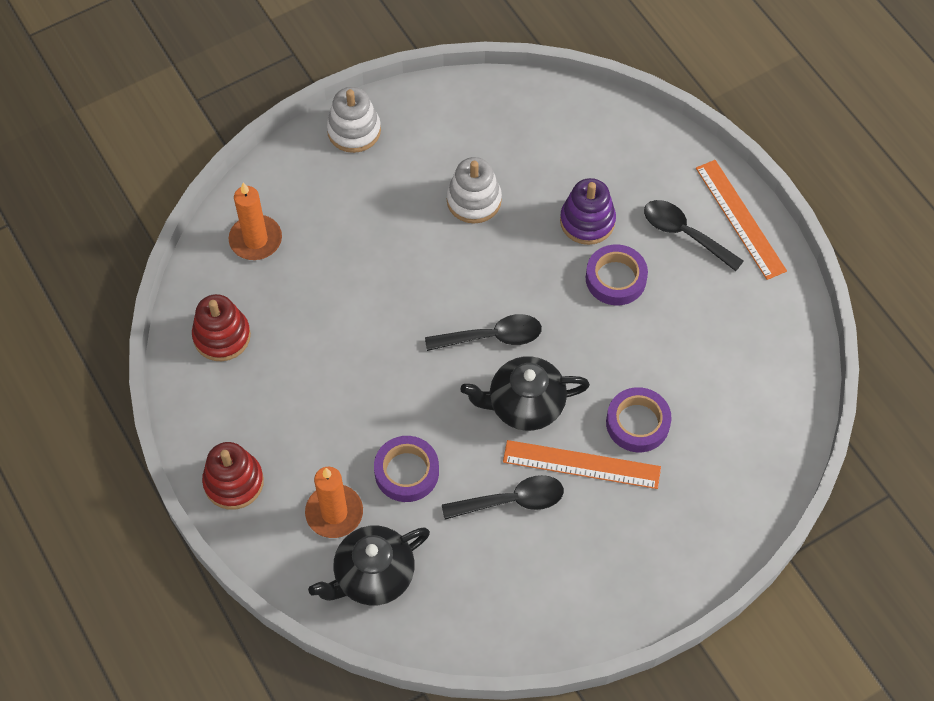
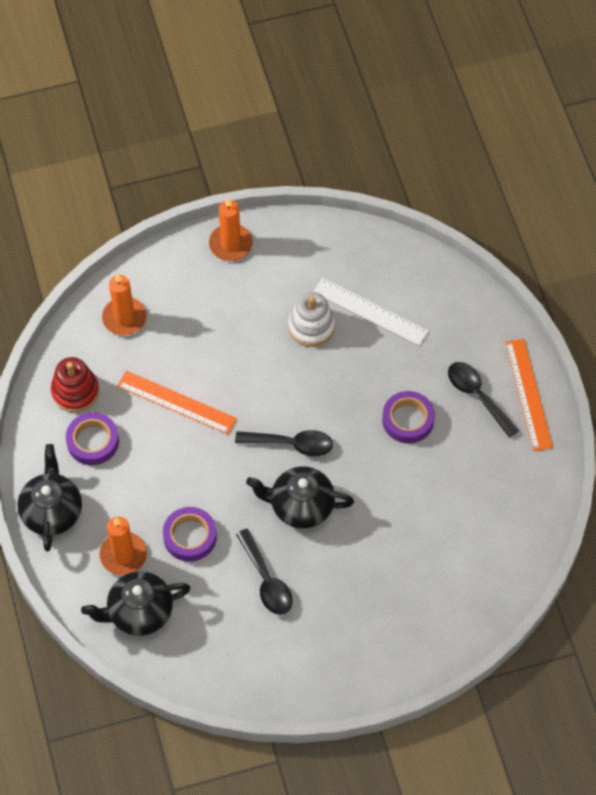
camera: 15 degrees right, 0 degrees up
(234, 482) = (52, 511): red stacking toy -> black teapot
(354, 131) = (230, 244): white stacking toy -> orange candle
(512, 500) = (266, 580): black spoon -> black spoon turned 60 degrees clockwise
(535, 169) = (370, 311): none -> white ruler
(581, 464) = (331, 565): orange ruler -> orange ruler (176, 402)
(587, 221) = (399, 366): purple stacking toy -> none
(637, 423) = (387, 543): purple tape -> purple tape (93, 441)

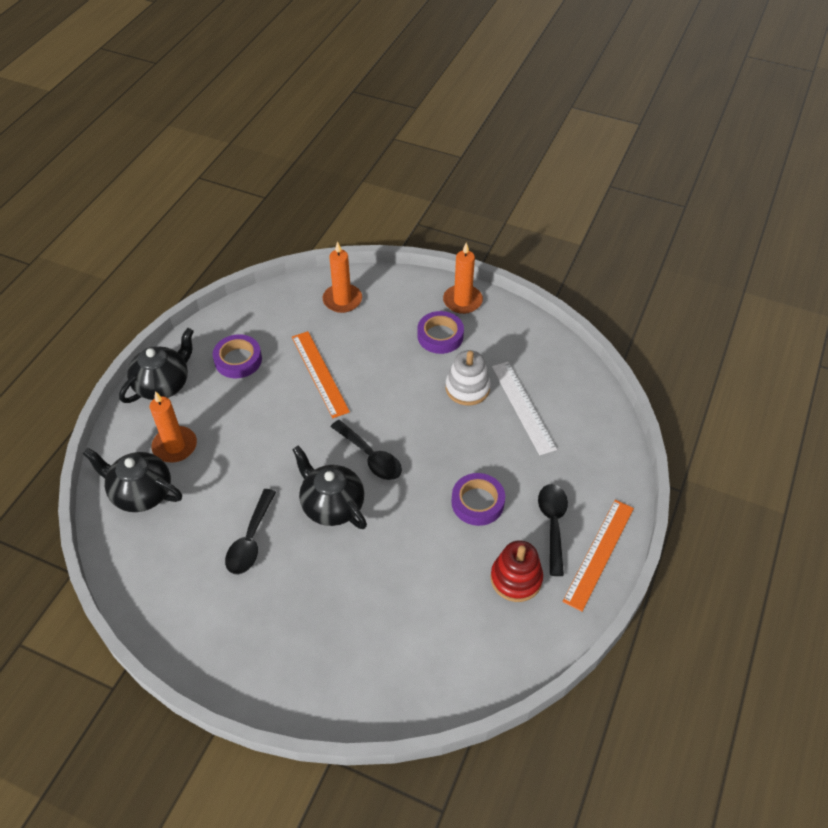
camera: 40 degrees right, 10 degrees down
(75, 391) = (262, 322): red stacking toy -> red stacking toy (516, 579)
(190, 536) = (231, 467): purple tape -> purple tape (440, 336)

